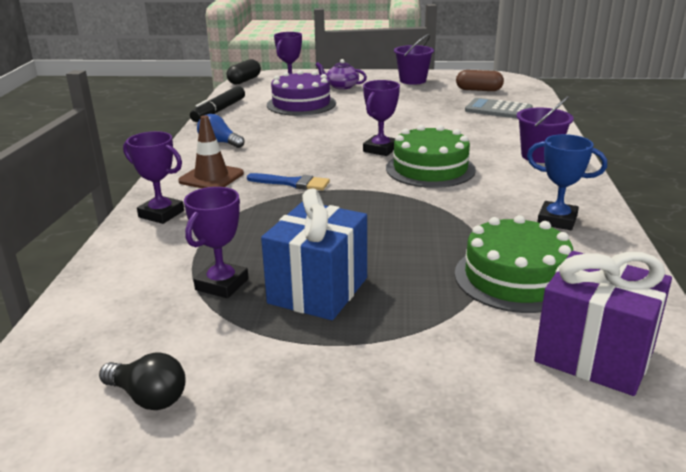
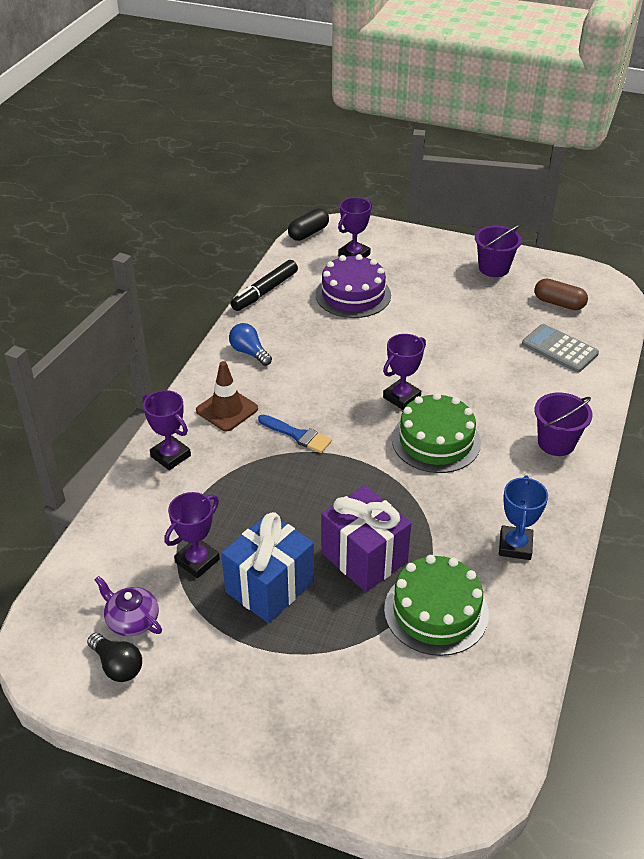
camera: 15 degrees right, 15 degrees up
(341, 86) = (409, 266): purple teapot -> purple teapot (132, 620)
(557, 220) = (515, 546): blue trophy -> blue trophy turned 60 degrees clockwise
(594, 355) = (450, 710): purple gift -> purple gift (364, 557)

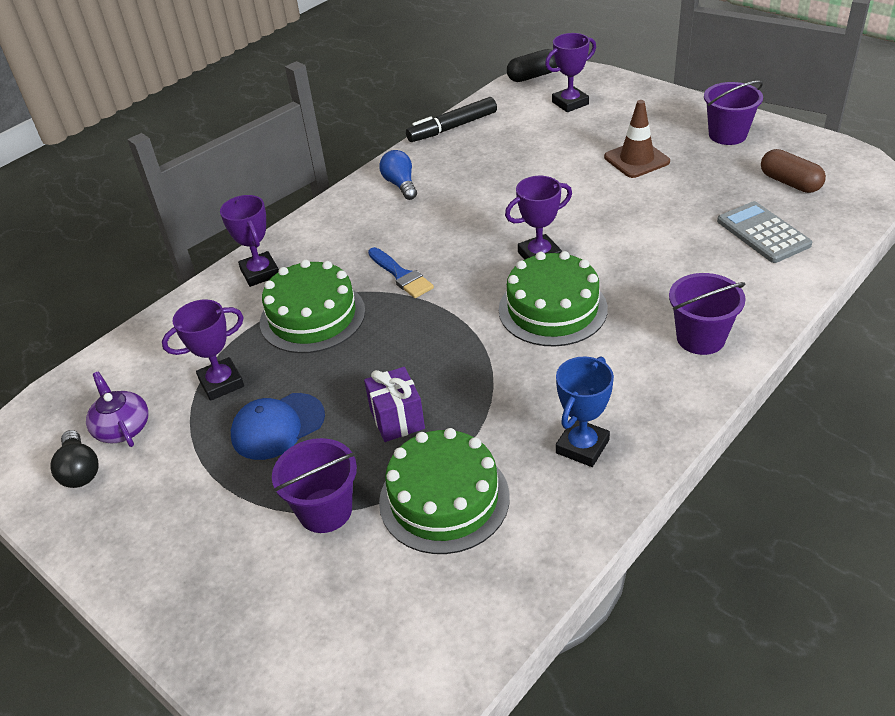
camera: 25 degrees right, 0 degrees up
(227, 410) = (343, 237): brown traffic cone -> brown traffic cone (636, 159)
(242, 486) = (312, 316): none -> green cake
(269, 586) = (277, 426): blue gift -> blue cap
(349, 644) = (325, 510): none -> purple bucket
(353, 295) = (546, 142): purple cake -> none
(364, 557) = (397, 419): purple gift -> purple gift, size x0.61

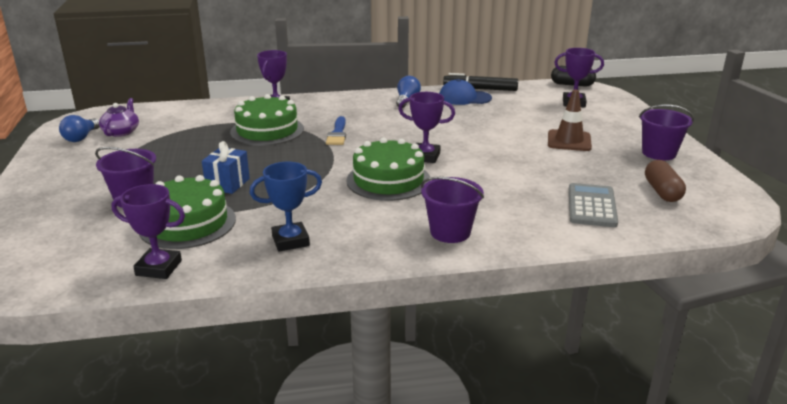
camera: 35 degrees right, 15 degrees down
(80, 470) = (81, 138): black light bulb -> blue light bulb
(221, 383) = (185, 135): purple trophy -> purple trophy (159, 268)
(277, 426) = (175, 161): blue cap -> blue cap (464, 98)
(397, 419) = (227, 184): purple gift -> blue gift

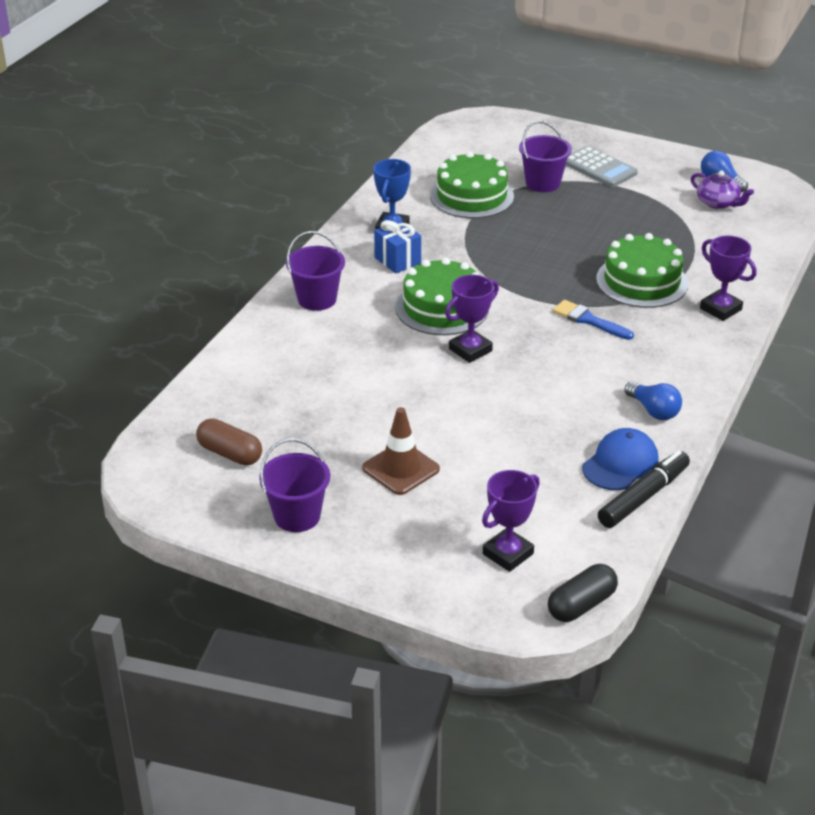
camera: 125 degrees right, 10 degrees up
(159, 268) = (416, 173): purple trophy -> none
(227, 184) = (527, 228): blue gift -> blue gift (397, 260)
(592, 206) = (262, 393): grey calculator -> grey calculator (599, 168)

